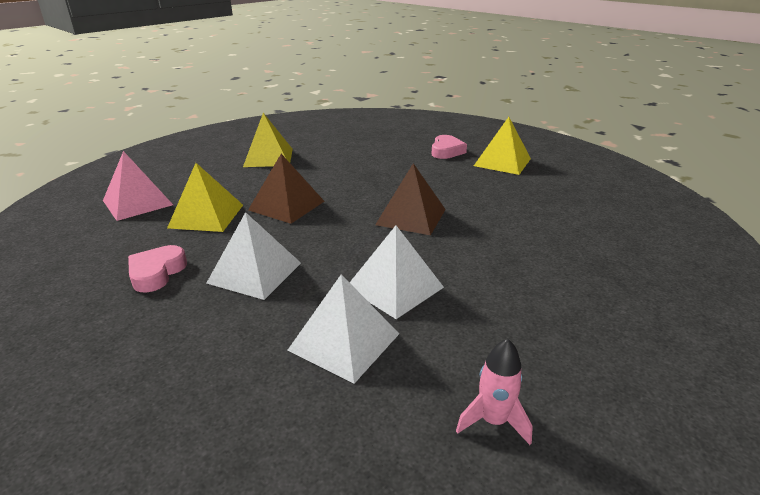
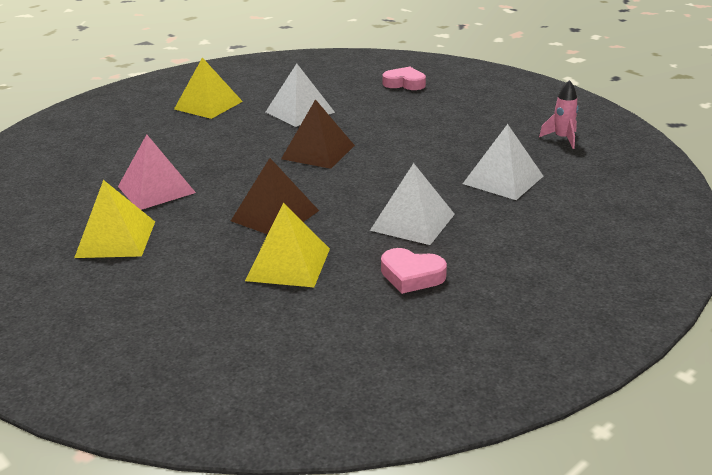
camera: 85 degrees left, 0 degrees up
(137, 202) = (232, 325): pink pyramid -> pink pyramid (156, 189)
(395, 287) = (435, 161): white pyramid -> white pyramid (300, 112)
(446, 151) = (162, 128): pink heart -> pink heart (404, 83)

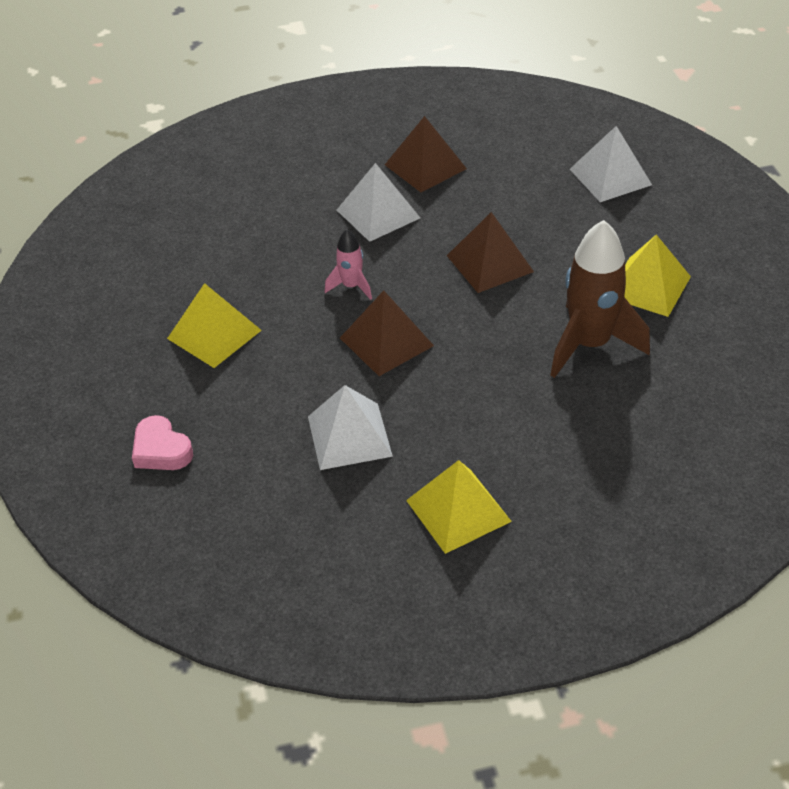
camera: 150 degrees left, 15 degrees up
(156, 189) = (590, 344): pink pyramid -> brown rocket
(288, 264) = (510, 207): yellow pyramid -> yellow pyramid (214, 334)
(411, 275) = (425, 166): pink heart -> brown pyramid
(503, 180) = (252, 232): white pyramid -> white pyramid (610, 177)
(562, 139) = (129, 264): pink rocket -> pink rocket (351, 286)

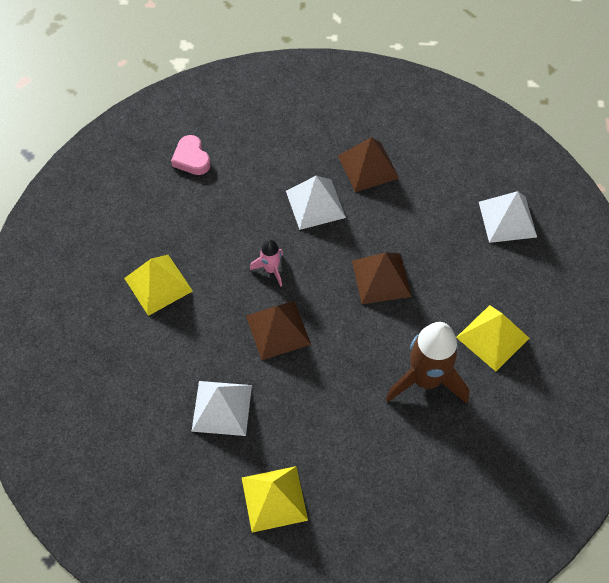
camera: 15 degrees right, 15 degrees up
(161, 450) = (89, 378): pink heart -> pink heart (191, 159)

